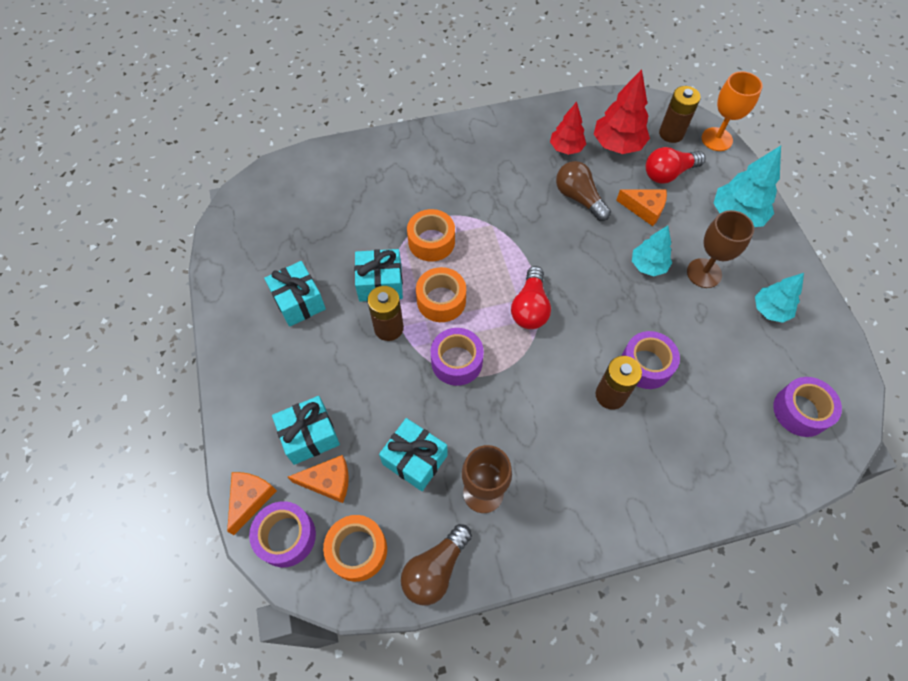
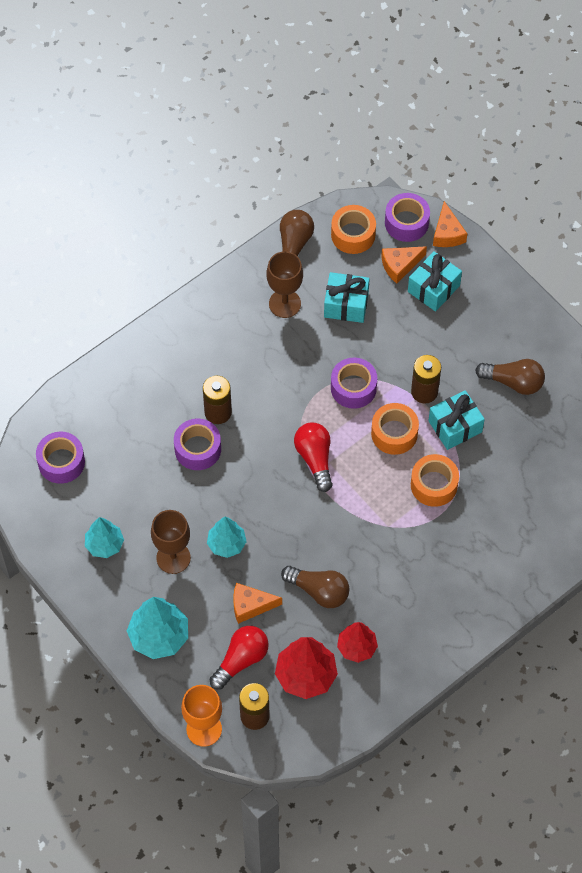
camera: 155 degrees right, 0 degrees up
(298, 301) = (513, 382): turquoise gift -> brown light bulb

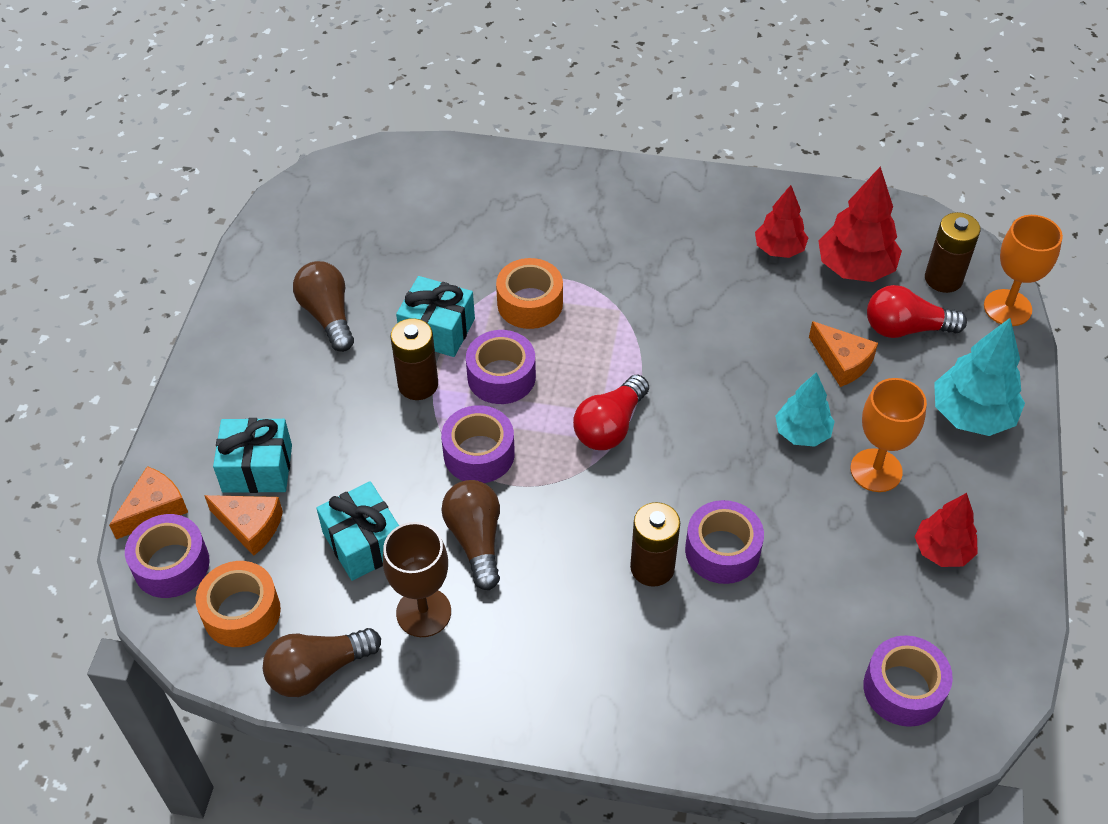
camera: 130 degrees left, 10 degrees down
(104, 544) = (942, 550): turquoise tree -> red tree
(173, 558) = (876, 470): brown goblet -> orange goblet
(319, 591) = (758, 317): brown light bulb -> brown light bulb (476, 540)
(394, 433) = (501, 376): orange tape -> purple tape

